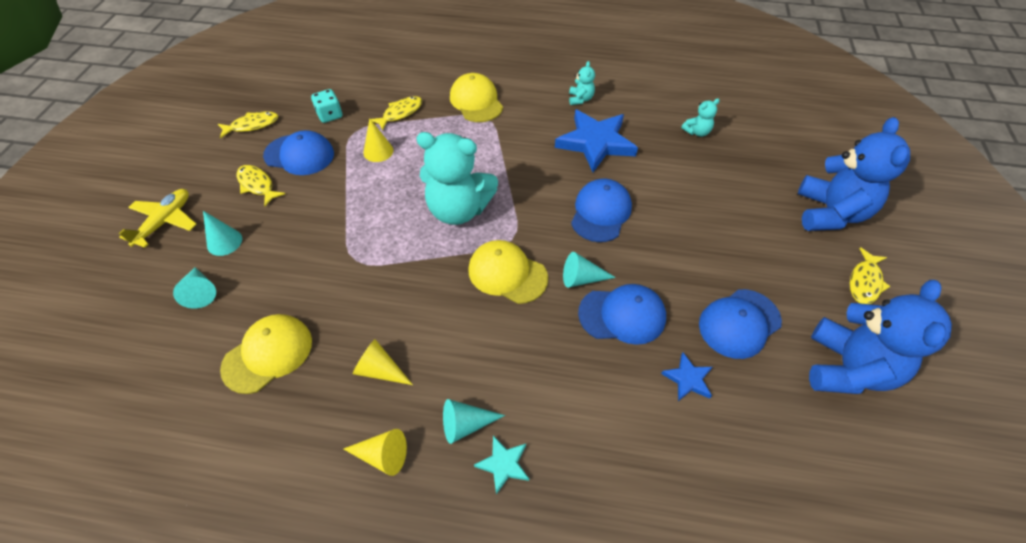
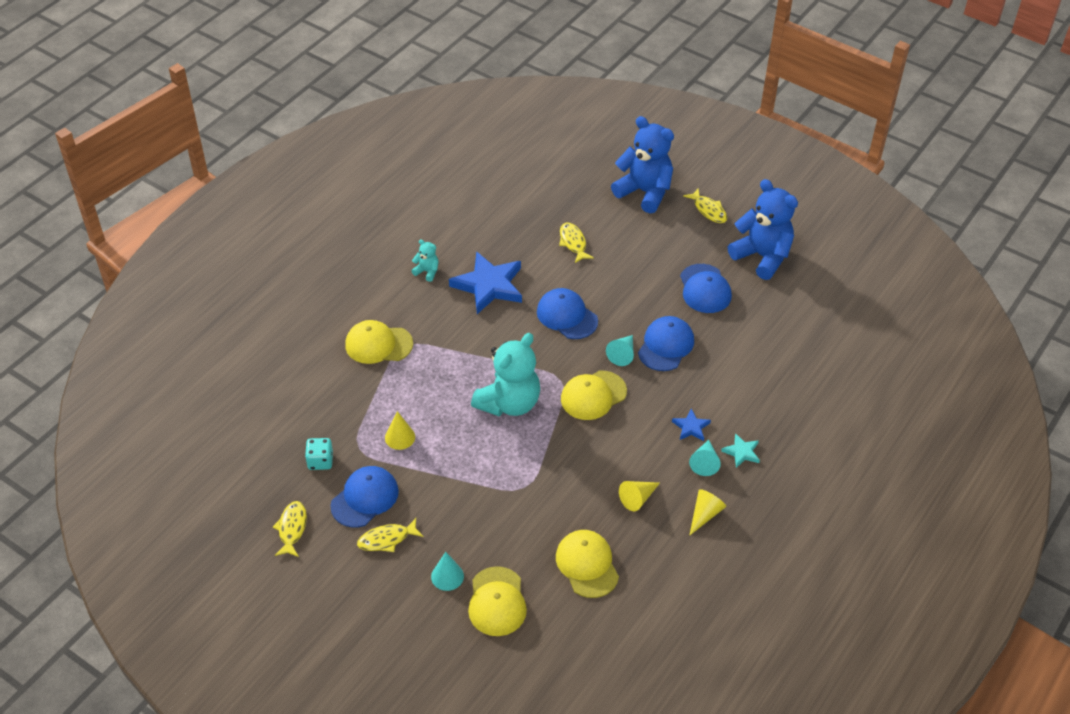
camera: 65 degrees left, 5 degrees down
(165, 222) = (392, 620): yellow plane -> none
(200, 292) = (497, 602): turquoise cone -> yellow cap
(400, 113) = (356, 405): yellow fish -> yellow fish (573, 243)
(688, 379) = (730, 335): blue star -> blue star (691, 427)
(697, 132) = (518, 218): turquoise teddy bear -> none

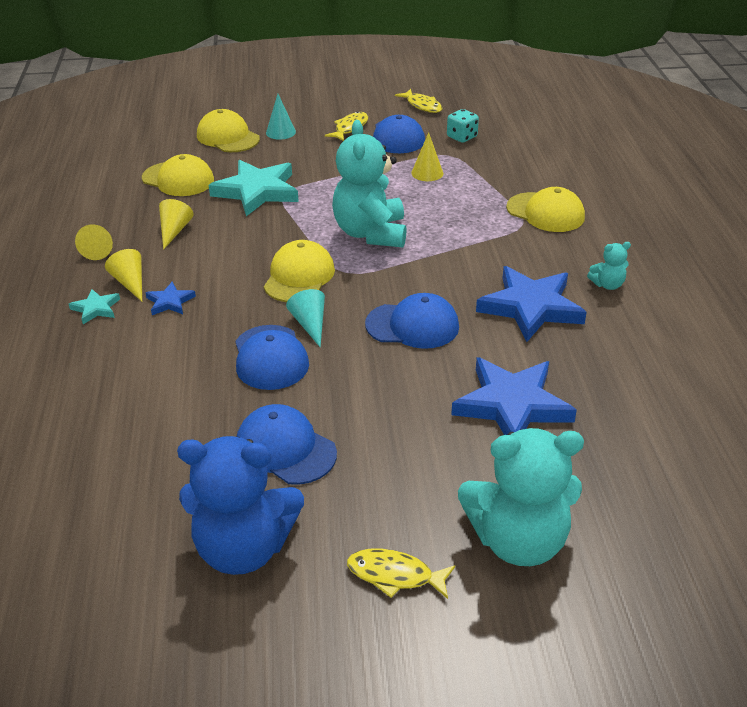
camera: 140 degrees right, 10 degrees down
(378, 344) = (545, 212): yellow cap -> yellow cap turned 75 degrees clockwise
(541, 504) = (257, 191): none -> turquoise star
(573, 243) = (512, 405): yellow fish -> blue star
(644, 192) = (518, 540): blue teddy bear -> turquoise teddy bear
(704, 462) = (130, 283): turquoise cone -> yellow cone

